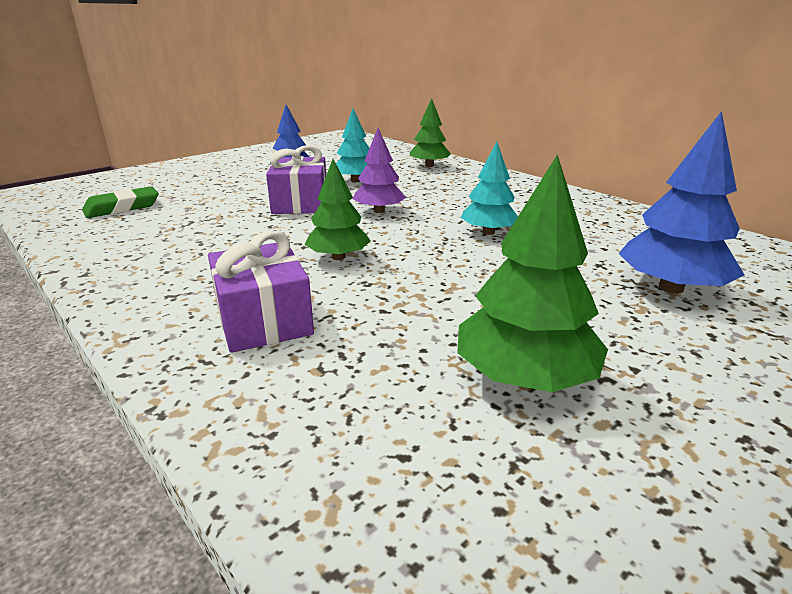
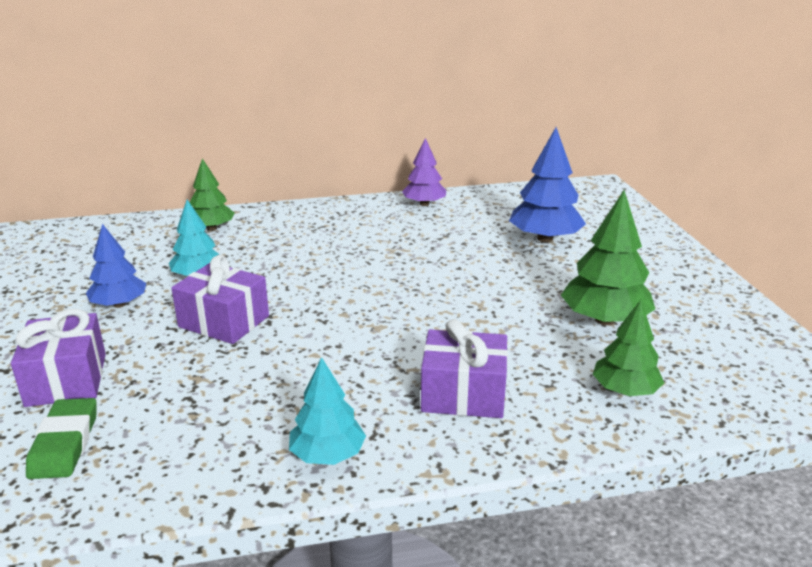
camera: 60 degrees left, 0 degrees up
(193, 189) = (67, 379): none -> purple gift
(338, 257) = (381, 334): green tree -> green tree (625, 390)
(379, 211) = (300, 288): purple tree -> purple tree (424, 204)
(488, 232) = (404, 259): turquoise tree -> turquoise tree (327, 455)

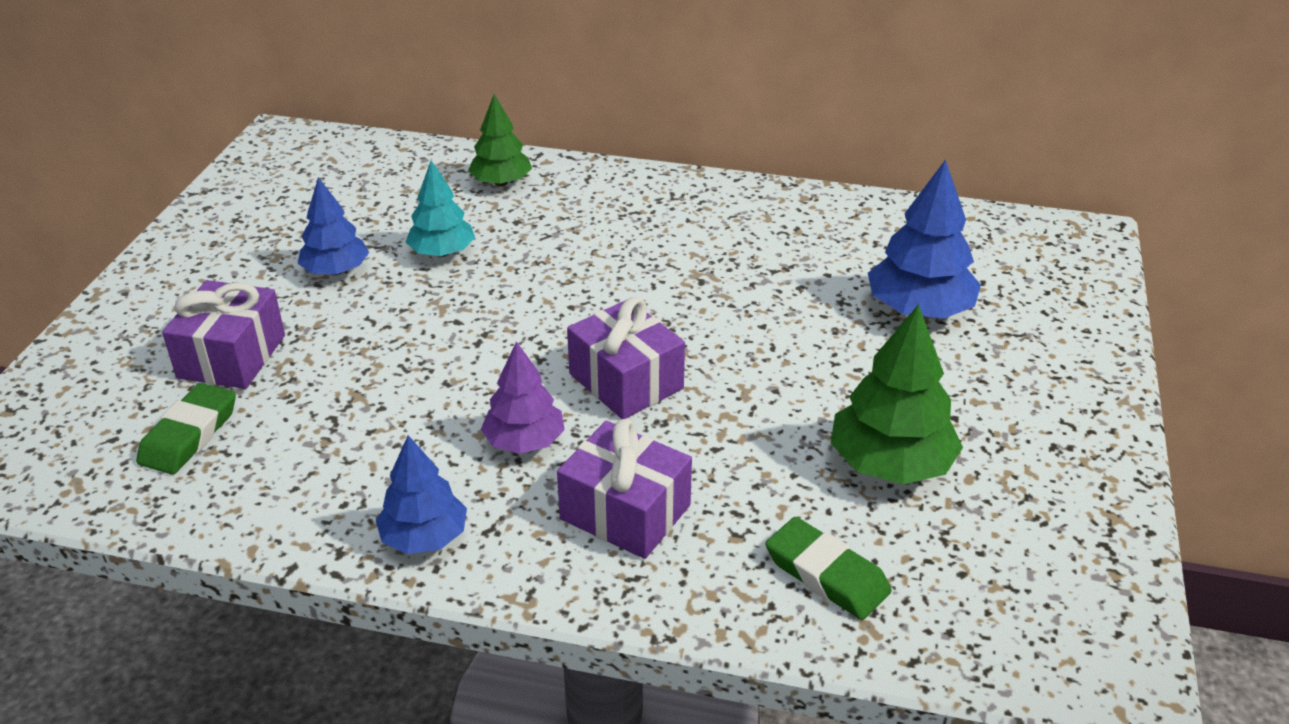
camera: 25 degrees right, 10 degrees up
(224, 321) = (430, 327): purple gift -> purple gift (626, 381)
(327, 455) = (424, 537): turquoise tree -> blue tree
(424, 204) = (796, 207): purple tree -> purple tree (524, 441)
(625, 390) = (826, 574): green tree -> green eraser

